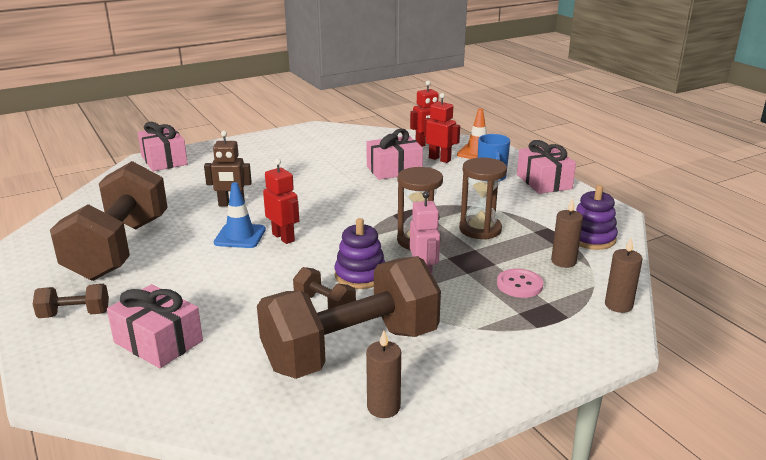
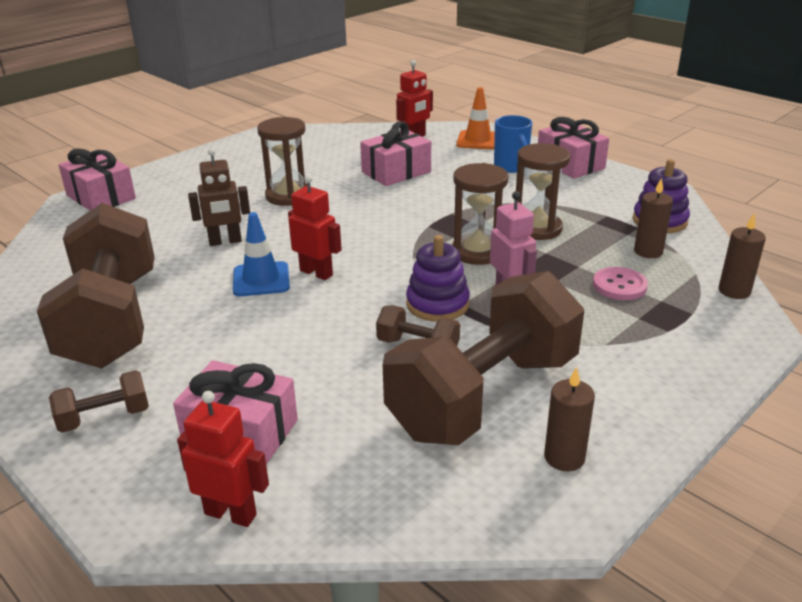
camera: 15 degrees left, 5 degrees up
(298, 177) = (288, 196): none -> brown hourglass
(440, 159) = (440, 153): red robot -> red robot (231, 514)

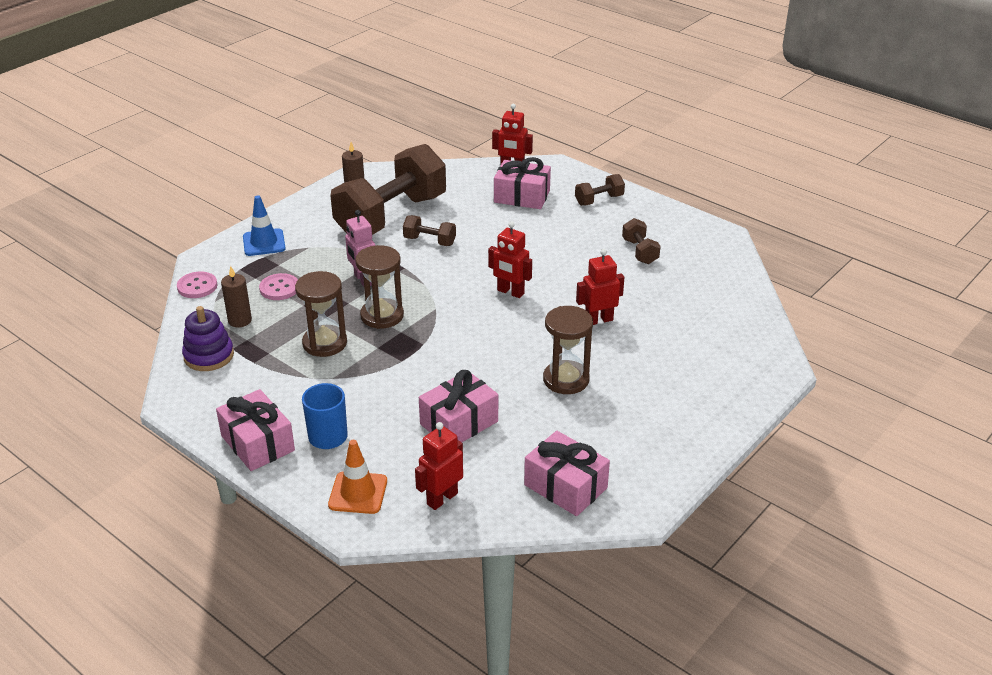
camera: 175 degrees right, 5 degrees up
(101, 197) = (756, 372): pink gift -> pink gift (565, 486)
(112, 320) = (640, 251): brown dumbbell -> brown dumbbell, size x0.41
(225, 241) = (598, 320): brown robot -> red robot
(261, 279) = (551, 285): blue traffic cone -> blue traffic cone (264, 243)
(437, 304) = (416, 269): purple stacking toy -> none
(734, 291) = (197, 286): brown candle -> pink button

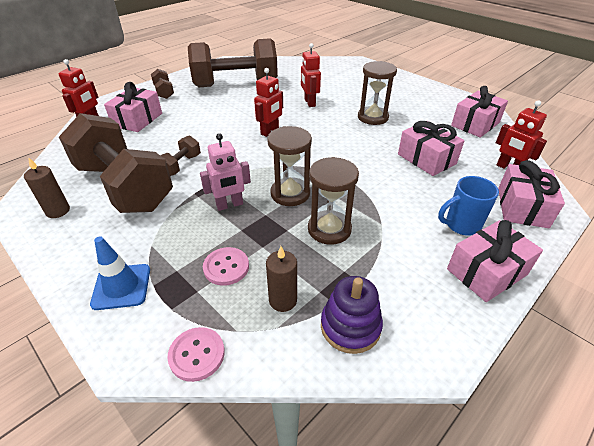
camera: 85 degrees left, 5 degrees up
(358, 493) = (522, 207): orange traffic cone -> pink gift
(640, 251) = (236, 84): brown dumbbell -> brown dumbbell, size x2.41

